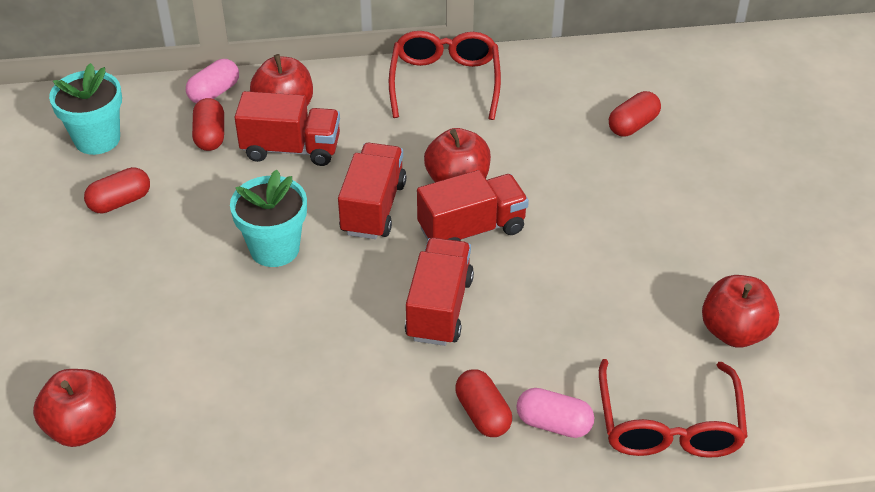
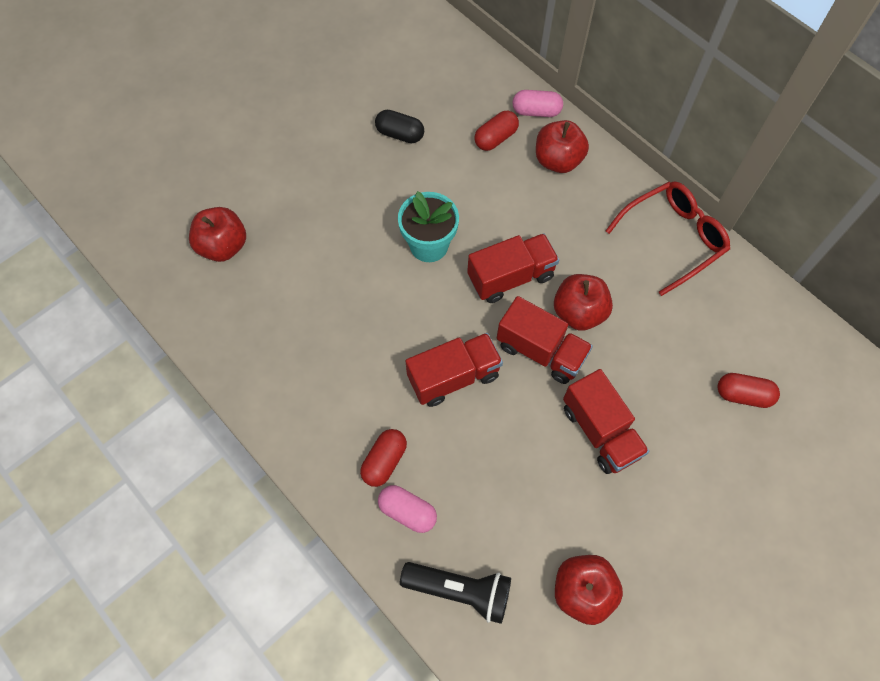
camera: 55 degrees right, 20 degrees up
(97, 139) = (440, 82): turquoise flower pot -> none
(120, 202) = (400, 134): red capsule -> black capsule
(291, 149) = (523, 192): red truck -> red truck (600, 431)
(553, 424) = (407, 511): pink capsule -> pink capsule turned 45 degrees counterclockwise
(669, 425) = (460, 591): red glasses -> black flashlight

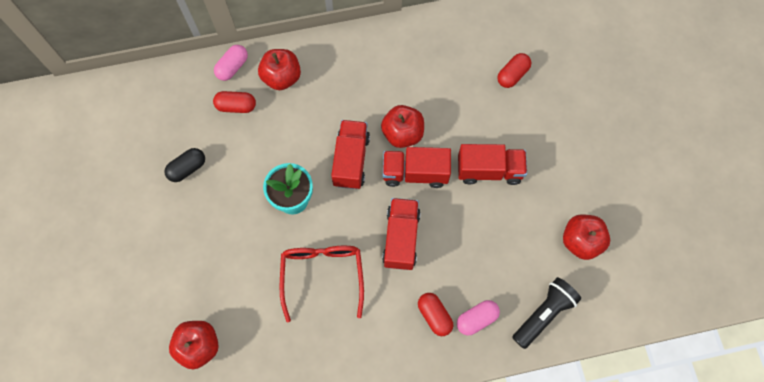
camera: 60 degrees left, 5 degrees up
(495, 138) = (236, 106): red capsule -> red capsule turned 75 degrees counterclockwise
(541, 351) = (415, 173): red truck -> red truck turned 150 degrees counterclockwise
(673, 238) = (386, 45): red glasses -> red glasses (322, 275)

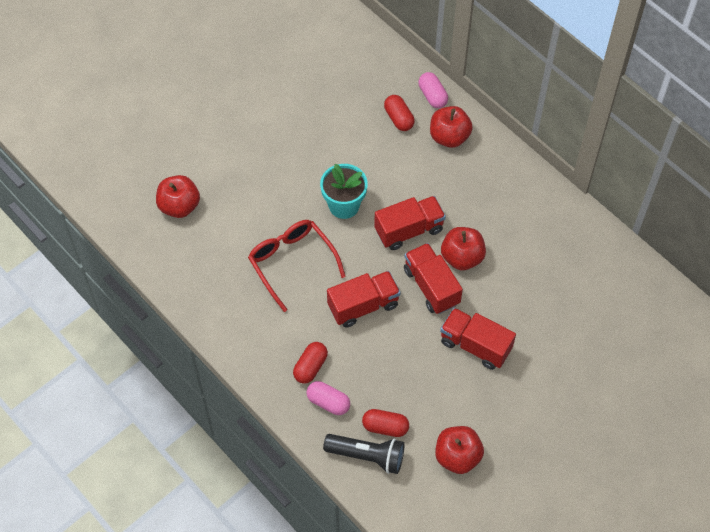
camera: 60 degrees right, 10 degrees down
(187, 168) = (320, 115): black capsule -> none
(232, 67) = (432, 96): pink capsule -> pink capsule turned 60 degrees clockwise
(322, 275) = (292, 263): red glasses -> red glasses turned 90 degrees counterclockwise
(489, 170) = (475, 345): red truck -> red truck turned 150 degrees clockwise
(512, 75) = (586, 319): red capsule -> red capsule (385, 427)

